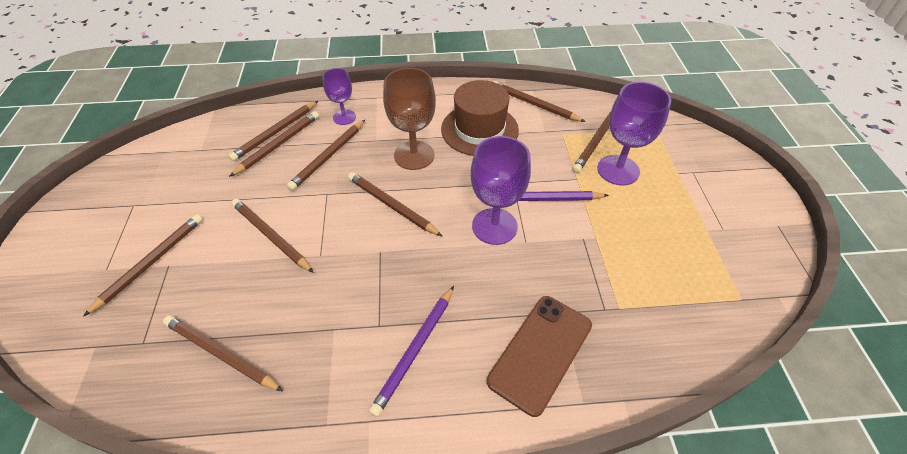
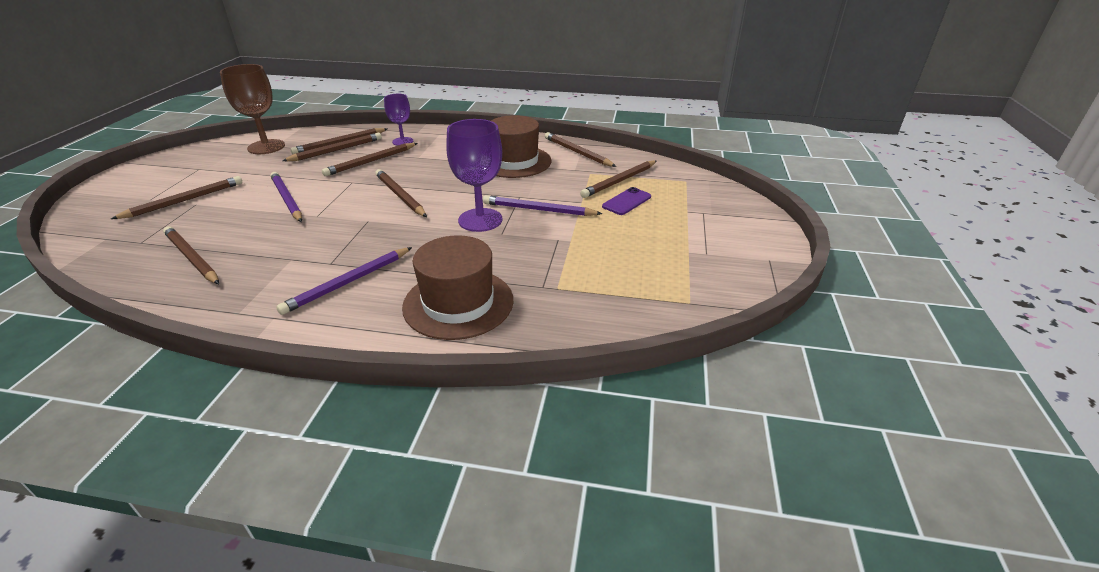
camera: 15 degrees right, 15 degrees down
(271, 236) = (287, 199): brown pencil -> purple pencil
(414, 155) = (443, 169): brown goblet -> brown goblet (266, 147)
(540, 352) = (458, 303): brown phone -> brown hat
(618, 170) = (626, 201): purple goblet -> purple phone

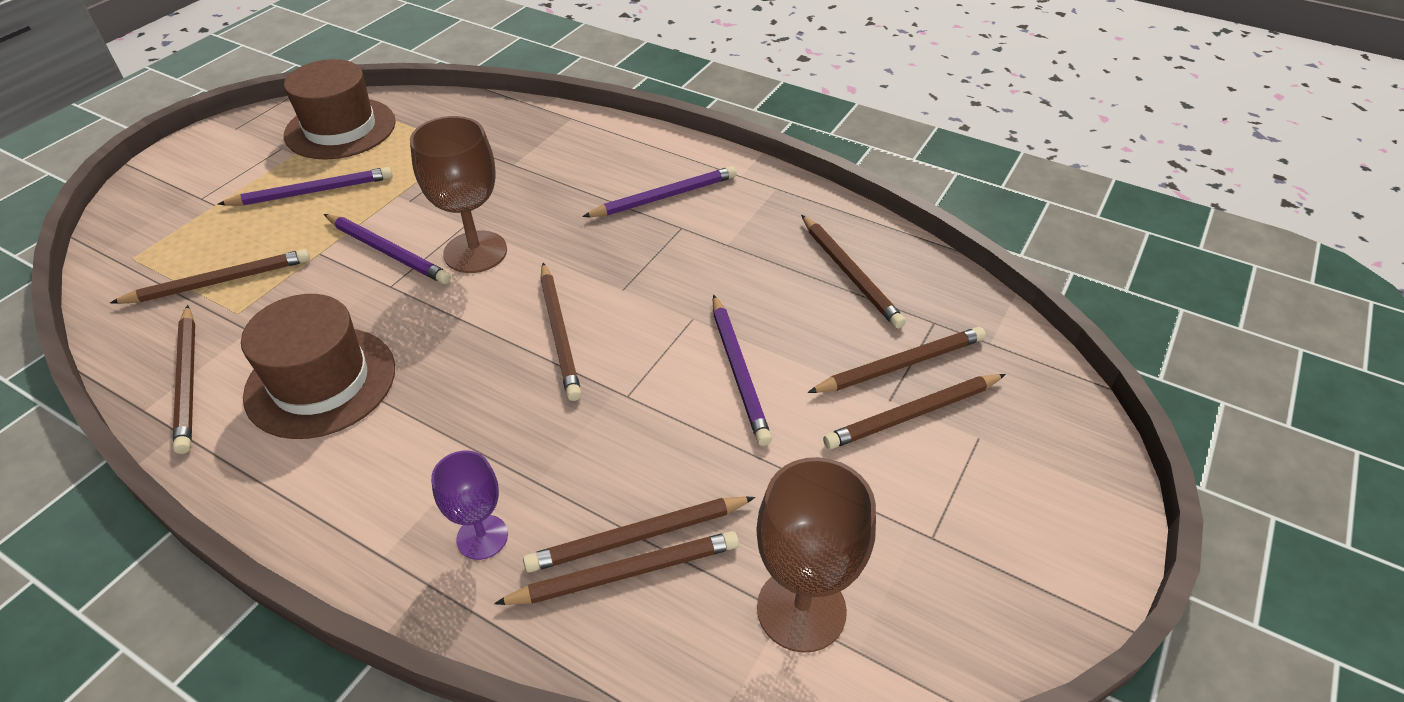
camera: 160 degrees left, 10 degrees up
(371, 161) = (576, 461): brown pencil -> brown pencil (900, 365)
(458, 303) = (565, 151): brown hat -> brown hat (340, 128)
(480, 220) = (475, 252): purple goblet -> brown goblet
(626, 201) = (263, 238): purple phone -> none
(634, 230) = (312, 192): none -> purple pencil

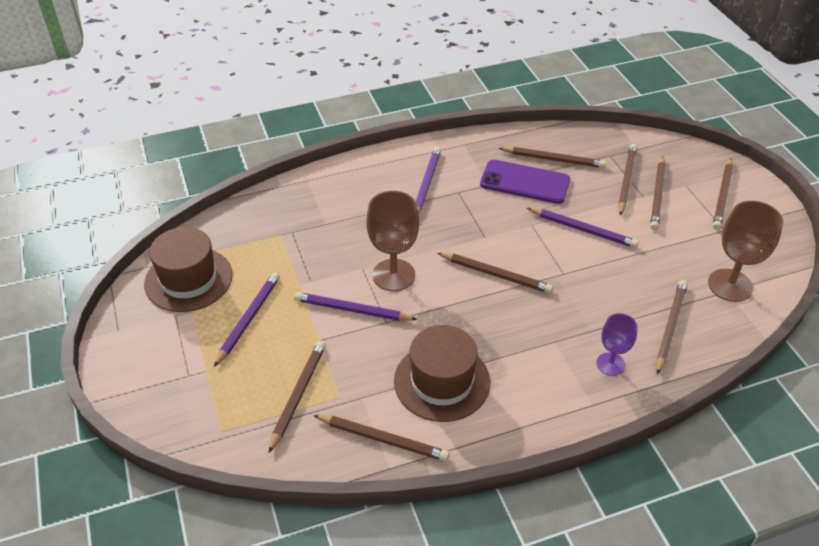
camera: 50 degrees left, 0 degrees up
(387, 252) = (352, 310): purple pencil -> purple pencil turned 150 degrees counterclockwise
(638, 536) = (653, 313): brown pencil -> brown pencil (722, 196)
(769, 271) = (525, 182): none -> purple phone

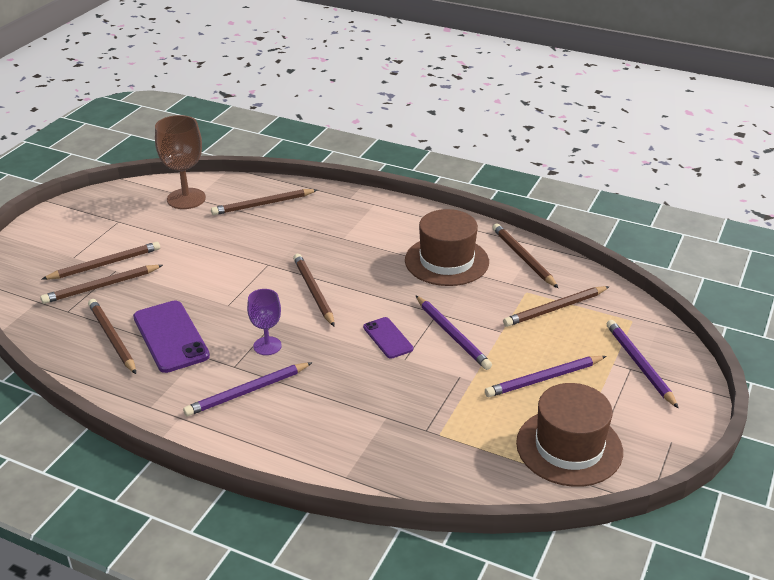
camera: 135 degrees left, 10 degrees down
(393, 275) = (387, 338): brown goblet -> purple phone
(583, 230) = (201, 278): purple pencil -> purple pencil (639, 365)
(610, 364) = (331, 211): purple goblet -> purple goblet (267, 346)
(722, 196) = (69, 236): brown pencil -> none

